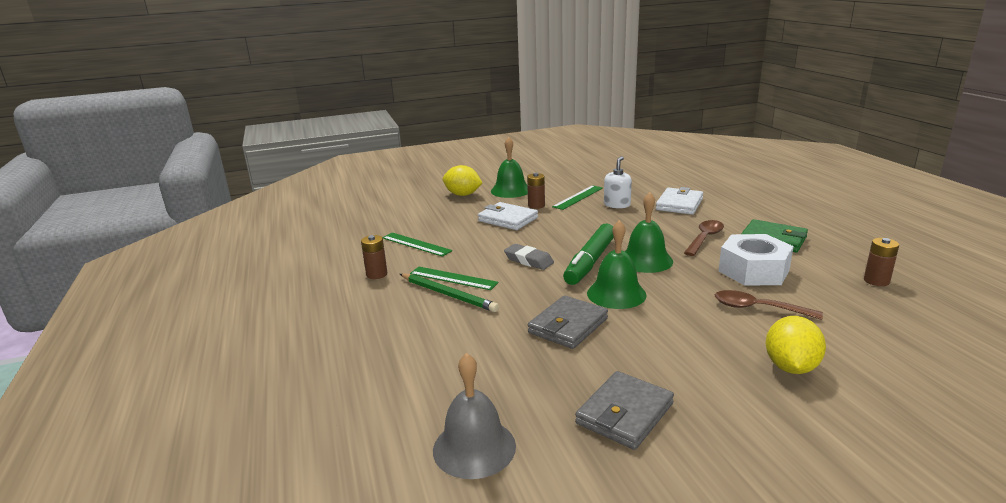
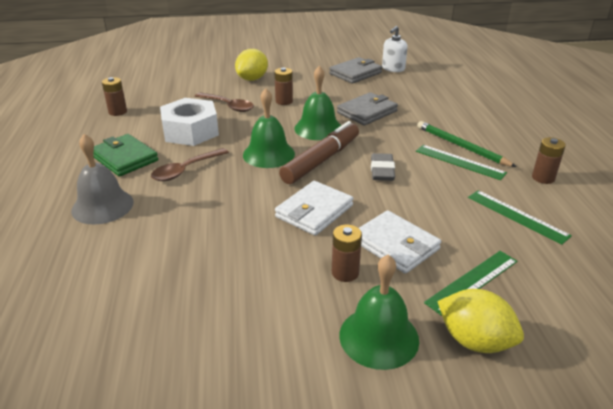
camera: 170 degrees left, 10 degrees up
(474, 447) = (432, 71): grey bell -> grey bell (102, 206)
(529, 260) = (382, 171): grey eraser -> grey eraser turned 45 degrees clockwise
(578, 197) = (269, 283): green ruler -> green ruler (472, 281)
(590, 261) = (321, 160): green marker -> brown marker
(617, 205) = (225, 249): white soap dispenser -> white soap dispenser (393, 68)
(679, 204) = (143, 233): white wallet -> white wallet (314, 211)
(693, 327) = (284, 101): none -> brown battery

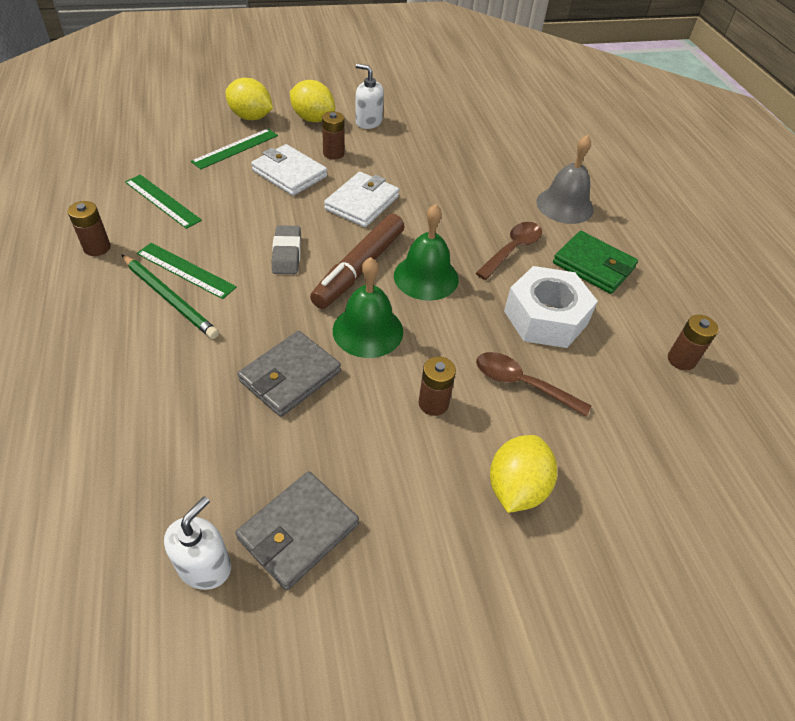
camera: 170 degrees right, 15 degrees up
(293, 331) = (368, 122): none -> white soap dispenser
(379, 337) = (313, 119): green bell -> yellow lemon

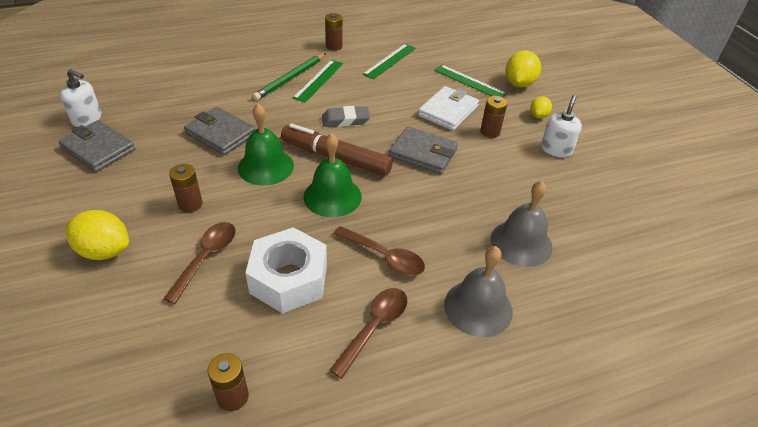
camera: 85 degrees right, 5 degrees down
(313, 119) = (538, 116): yellow lemon -> yellow lemon, size x0.57
(362, 203) = (423, 153): white wallet -> grey wallet
(491, 168) = (521, 242): none -> grey bell
(593, 266) = (374, 327): green wallet -> brown spoon

